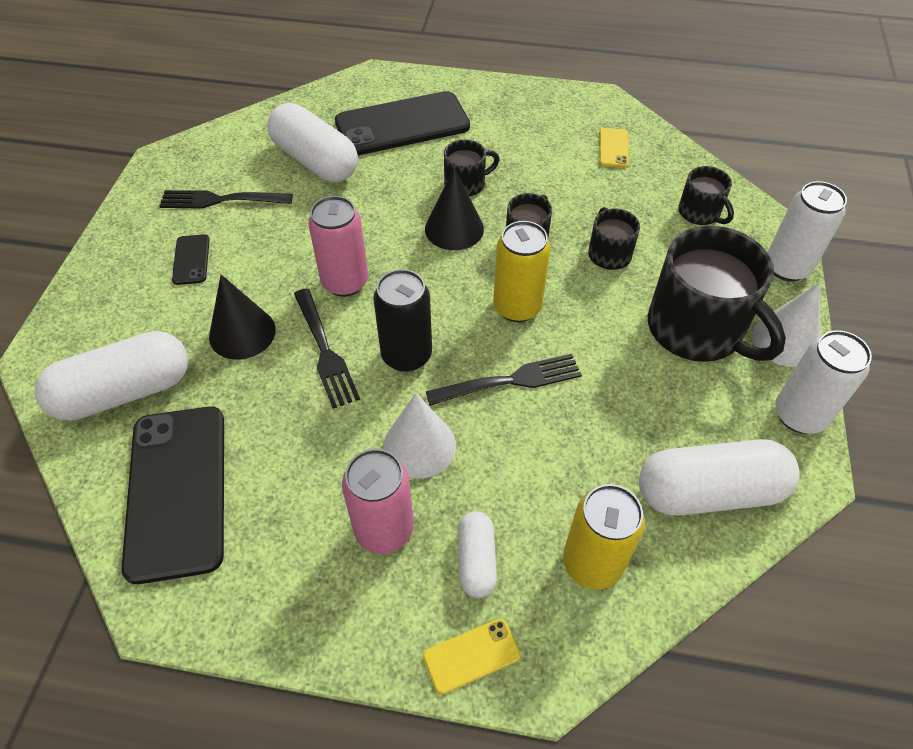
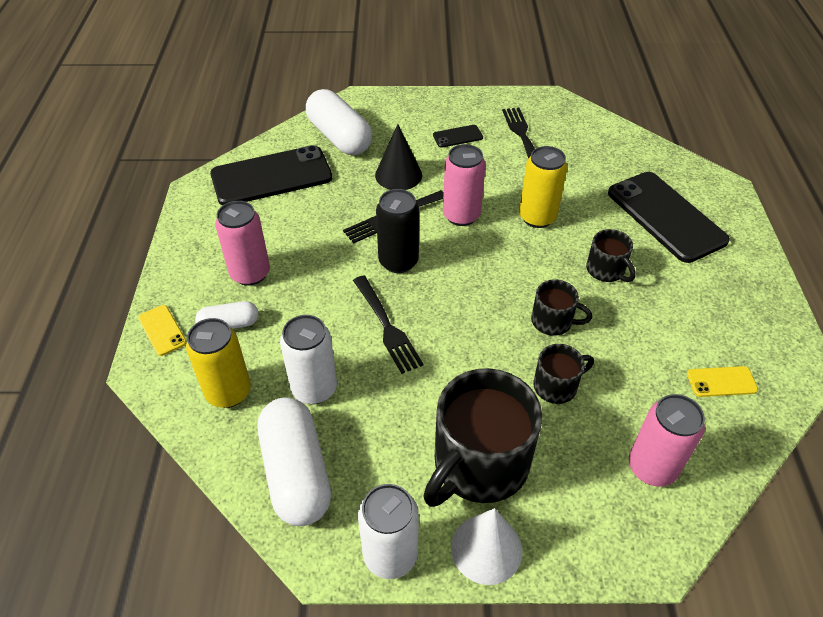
camera: 80 degrees right, 5 degrees down
(315, 161) = (589, 174): white capsule -> none
(419, 446) = (318, 281): white cone -> none
(454, 229) = (545, 270): black cone -> none
(517, 307) = (466, 323): yellow can -> yellow can (537, 217)
(700, 213) = (652, 467): black mug -> pink can
(787, 267) = (597, 557): white can -> white can (314, 389)

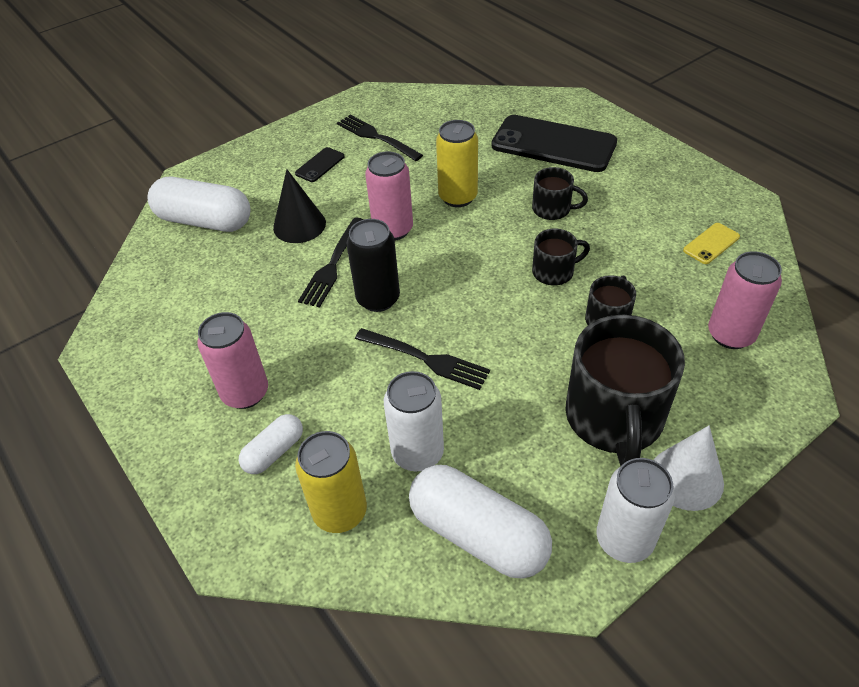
camera: 35 degrees left, 0 degrees up
(162, 330) = (208, 502): yellow phone -> none
(271, 176) = (170, 292): black phone -> none

